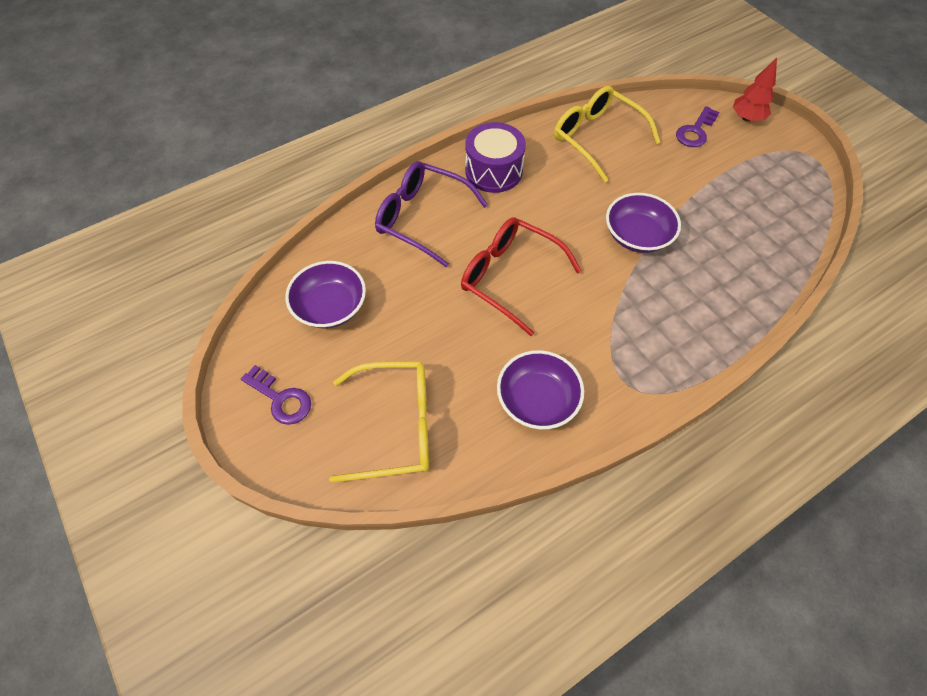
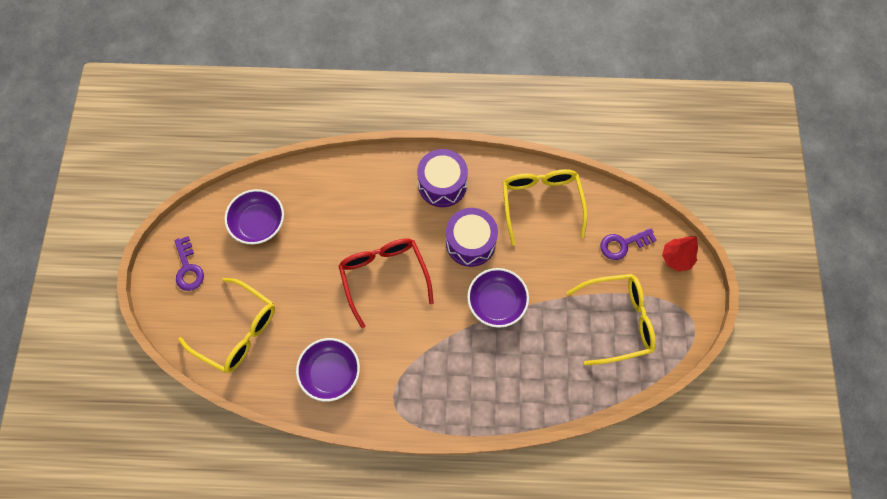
camera: 35 degrees right, 10 degrees up
(422, 218) = (364, 192): purple glasses -> none
(565, 202) = (470, 243): none -> purple drum
(752, 188) = (618, 320): none -> yellow glasses

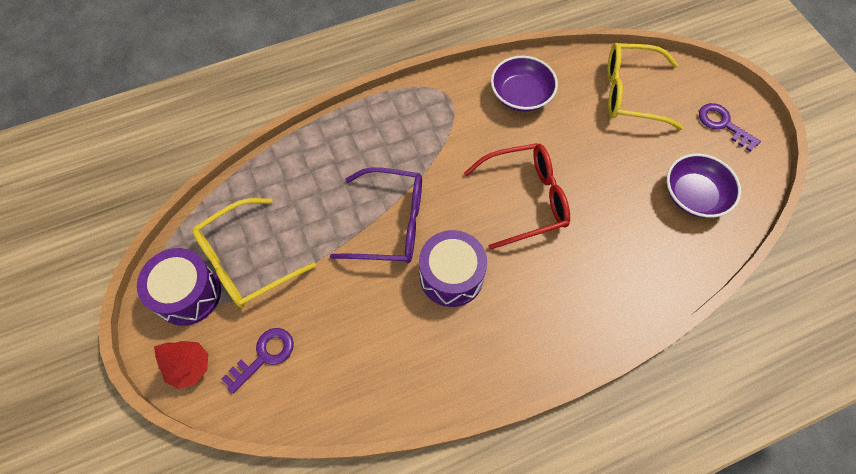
camera: 155 degrees right, 5 degrees down
(384, 276) = (525, 199): red glasses -> red glasses turned 60 degrees counterclockwise
(442, 184) = (522, 333): purple drum -> purple drum (188, 294)
(496, 302) = (391, 223): purple bowl -> purple glasses
(541, 203) = (388, 366): yellow glasses -> none

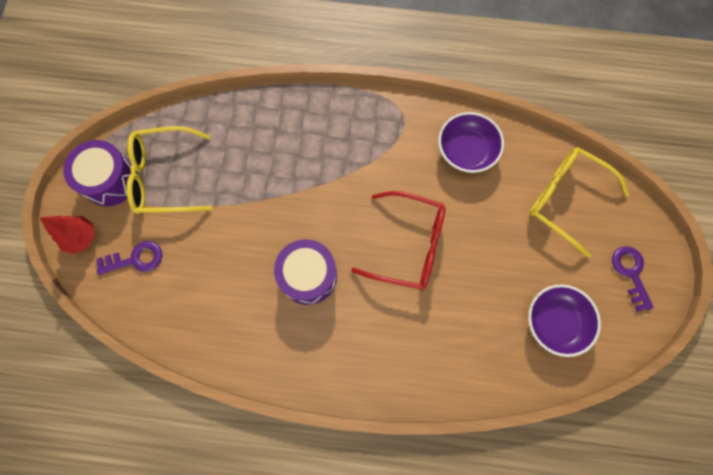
camera: 30 degrees right, 10 degrees up
(391, 223) = (288, 206): purple glasses -> none

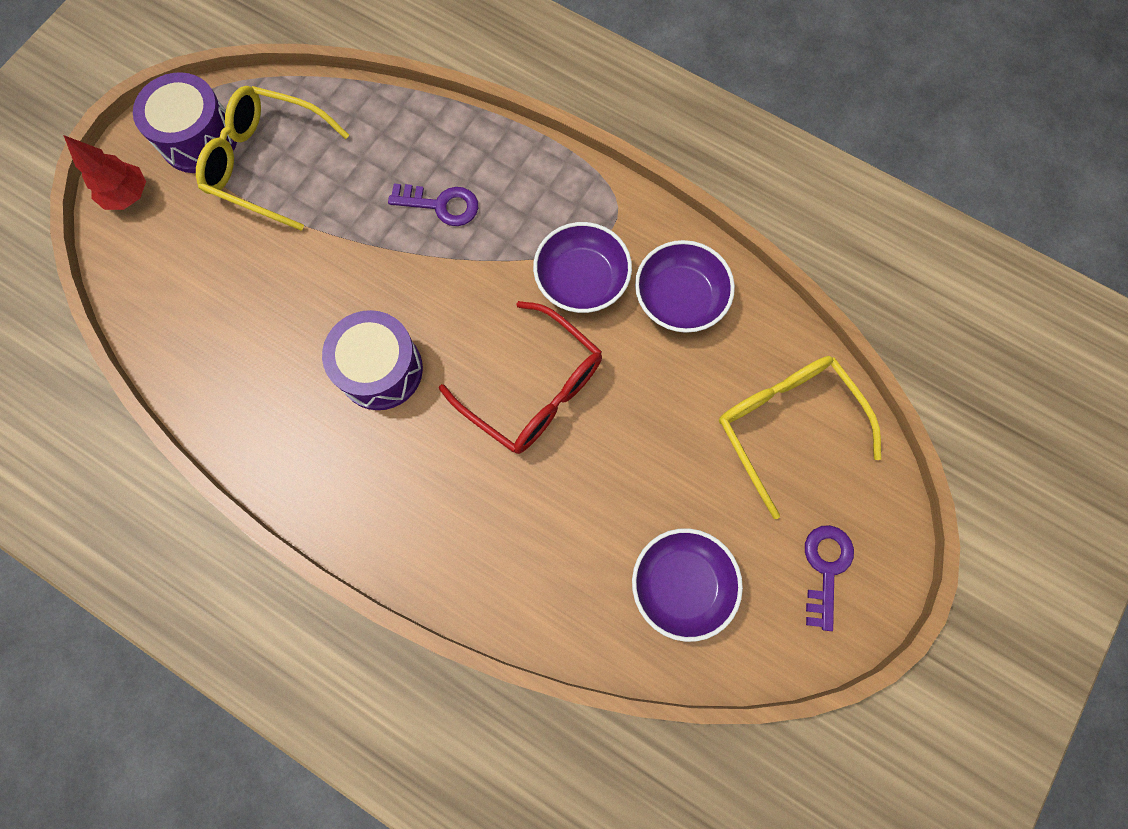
camera: 25 degrees right, 0 degrees up
(136, 259) = (179, 251): purple key -> purple key (441, 205)
(402, 165) = (581, 280): none -> purple bowl

